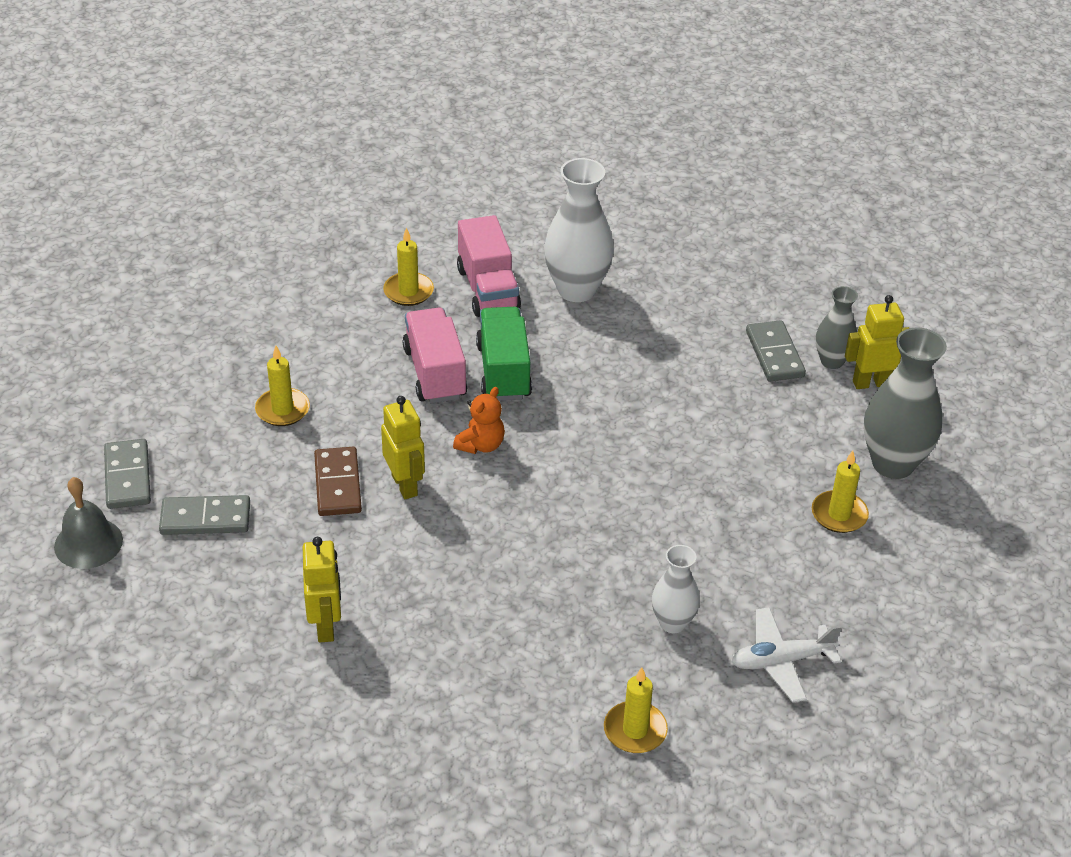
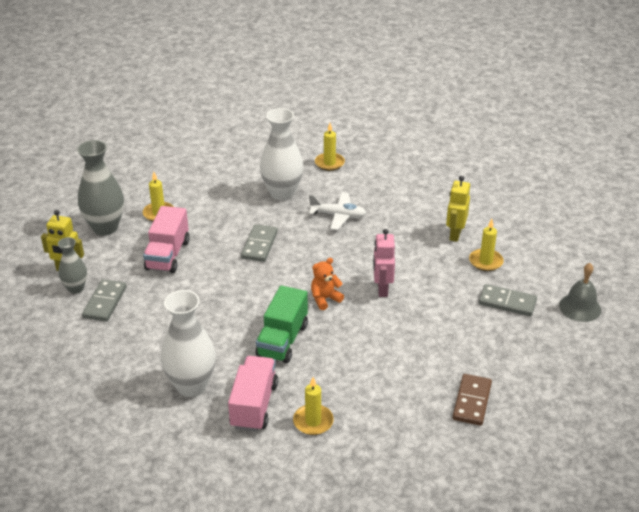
camera: 155 degrees left, 5 degrees down
(128, 477) = (551, 339): grey domino -> grey domino (259, 245)
(282, 410) = (440, 355): yellow candle -> yellow candle (485, 261)
(338, 484) = (421, 300): brown domino -> brown domino (471, 401)
(405, 485) = (382, 289): yellow robot -> pink robot
(435, 373) = (328, 352): pink truck -> pink truck (167, 255)
(672, 623) = (282, 193): white vase -> white vase, size x1.74
(781, 661) = (245, 168): white plane -> white plane (338, 215)

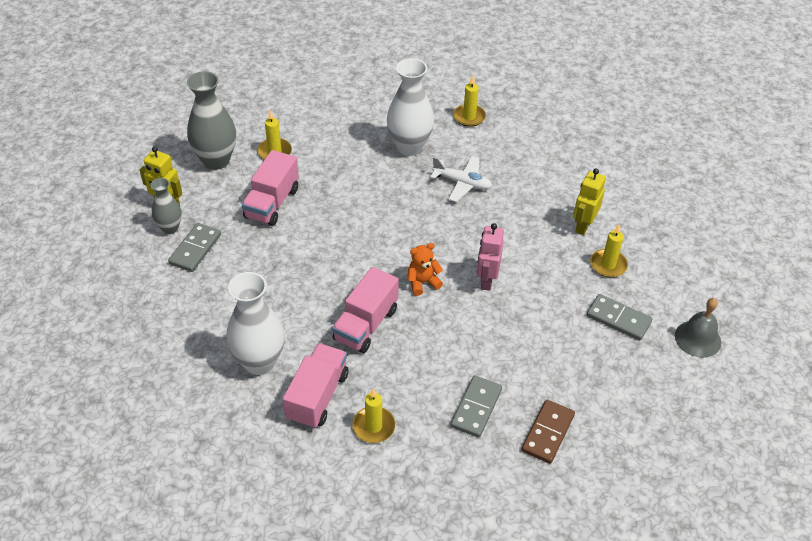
camera: 10 degrees right, 10 degrees up
(259, 245) = (370, 206): grey domino -> grey domino (476, 408)
(282, 340) = (366, 324): green truck -> pink truck

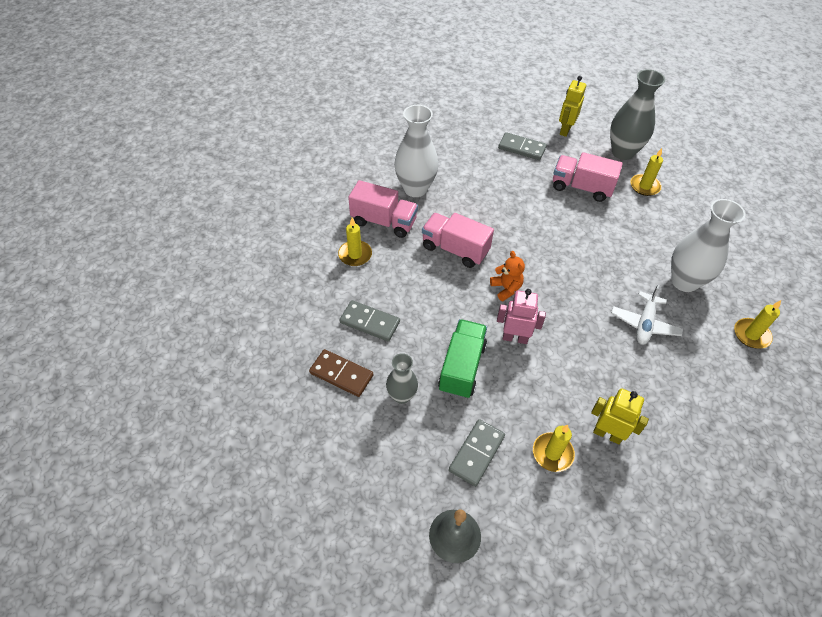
camera: 90 degrees right, 5 degrees up
(170, 228) = (541, 133): grey vase -> grey vase (401, 396)
(527, 325) = (462, 367): none -> green truck

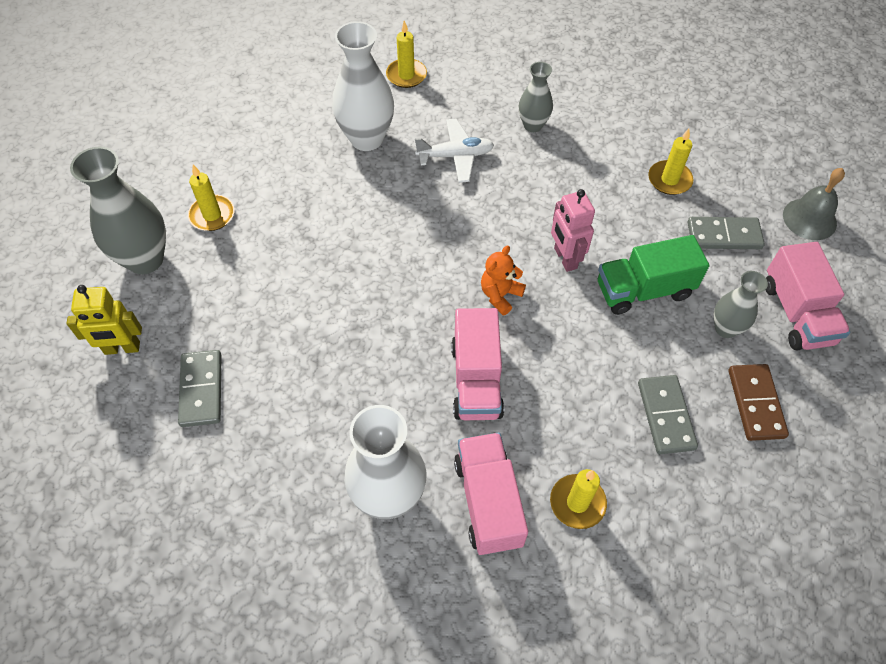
camera: 120 degrees left, 5 degrees up
(581, 187) = (256, 282): pink truck -> pink truck (797, 313)
(607, 434) = (613, 148): yellow robot -> none
(658, 390) = (533, 125): none -> grey vase

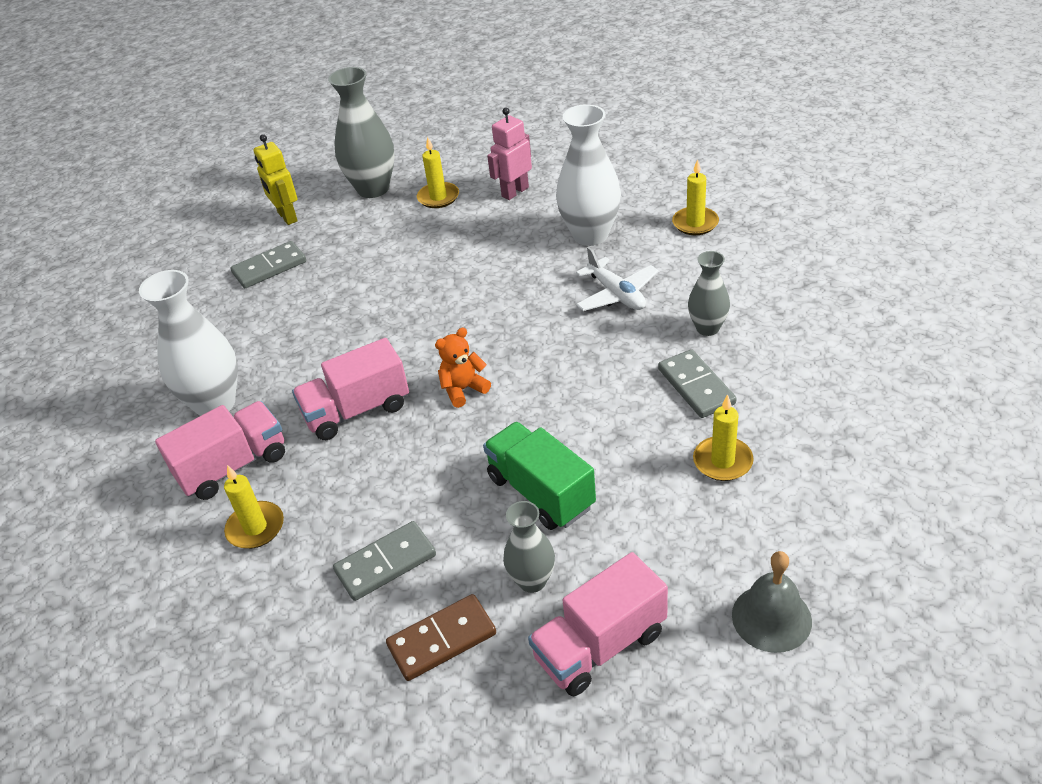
camera: 70 degrees right, 15 degrees down
(500, 295) = (463, 389): orange teddy bear -> orange teddy bear turned 45 degrees counterclockwise
(565, 258) = (541, 417): pink robot -> pink robot (515, 192)
(724, 235) = (673, 537): grey domino -> grey domino (696, 386)

